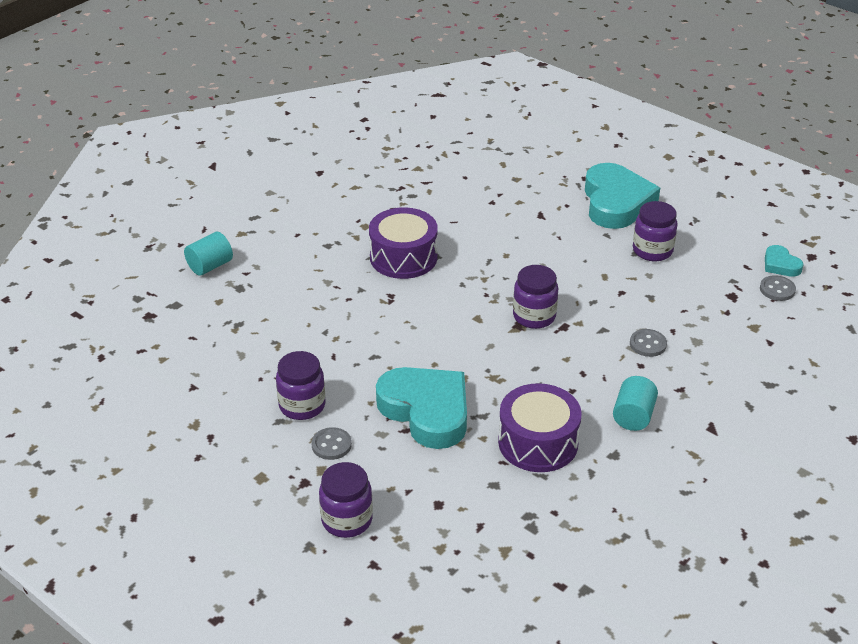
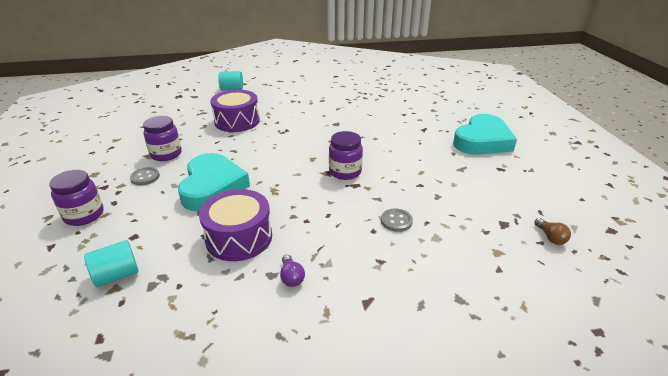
camera: 40 degrees right, 5 degrees down
(403, 257) = (319, 118): purple drum -> purple drum (237, 121)
(632, 446) = (291, 277): none -> purple light bulb
(633, 416) = (321, 258): turquoise cylinder -> turquoise cylinder (117, 275)
(652, 251) = (474, 173): purple jar -> none
(777, 289) = (550, 237): grey button -> brown light bulb
(780, 265) = (573, 223): turquoise heart -> none

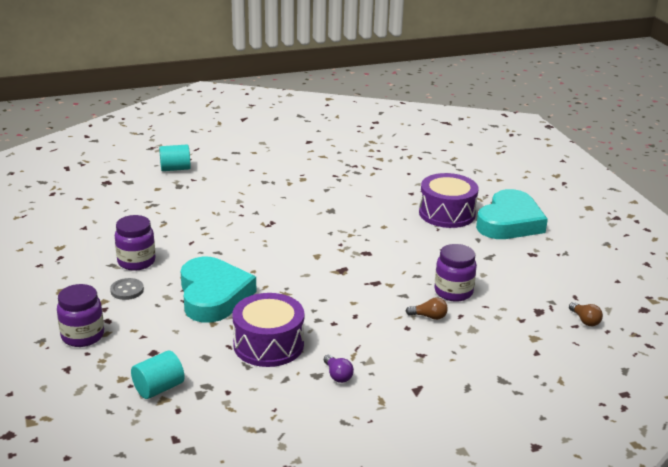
camera: 10 degrees left, 5 degrees down
(237, 121) = (204, 214): purple drum -> purple drum (447, 213)
(345, 172) = (360, 269): purple jar -> purple jar (453, 292)
(396, 221) = (429, 316): grey button -> brown light bulb

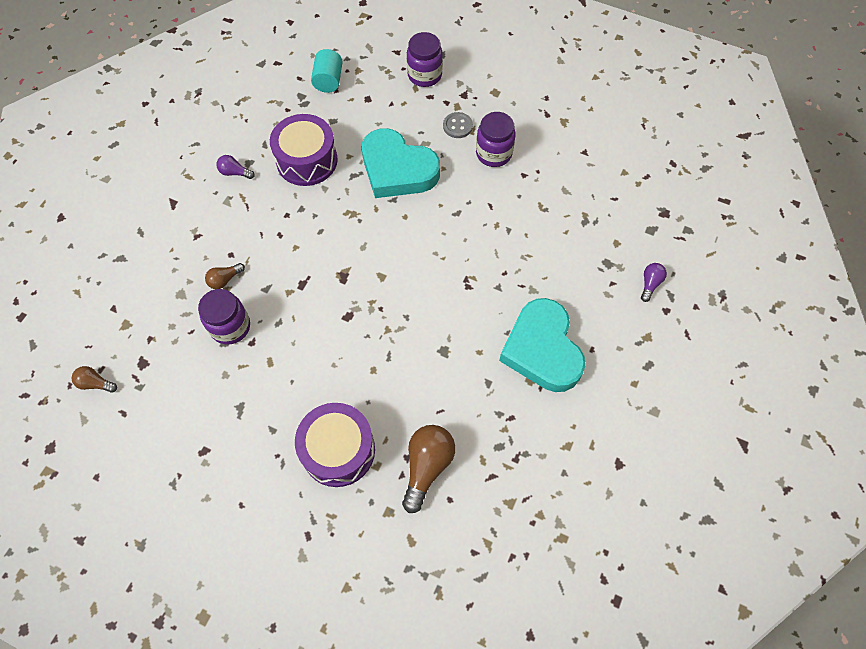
camera: 135 degrees right, 35 degrees up
(175, 169) = (650, 284): turquoise cylinder -> purple light bulb
(405, 185) = (427, 466): none -> brown light bulb
(509, 222) = (265, 493): turquoise heart -> turquoise heart (542, 349)

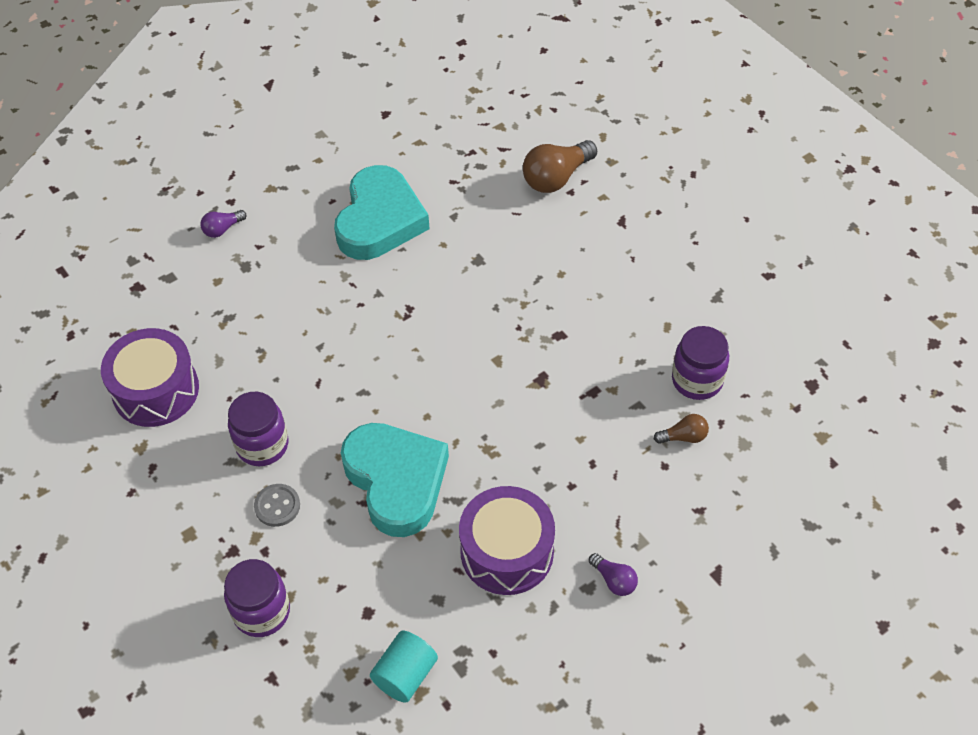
camera: 150 degrees left, 10 degrees down
(95, 383) = (871, 386): brown light bulb -> none
(338, 450) = (633, 222): purple drum -> purple drum (156, 390)

